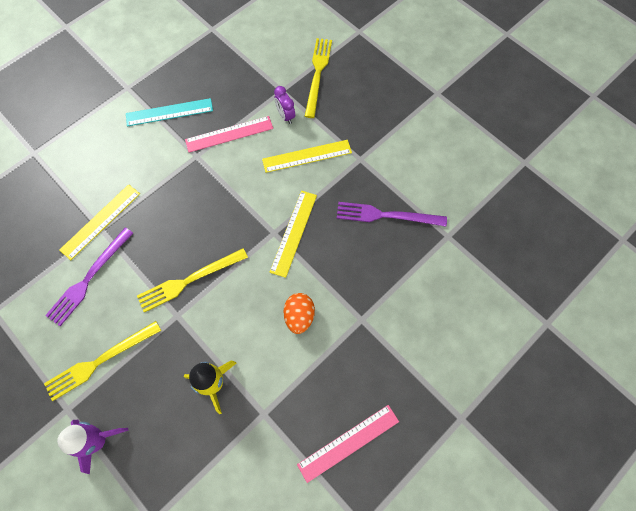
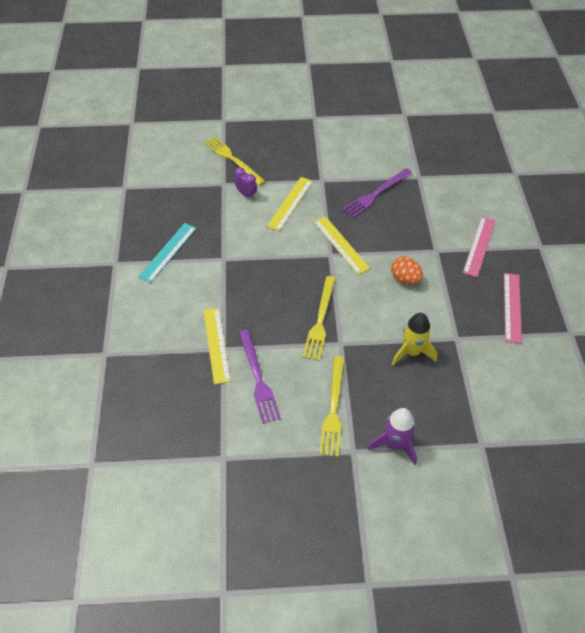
camera: 50 degrees left, 15 degrees down
(229, 134) = (226, 231): pink ruler -> pink ruler (479, 246)
(285, 116) = (246, 194): purple clock -> purple clock turned 150 degrees counterclockwise

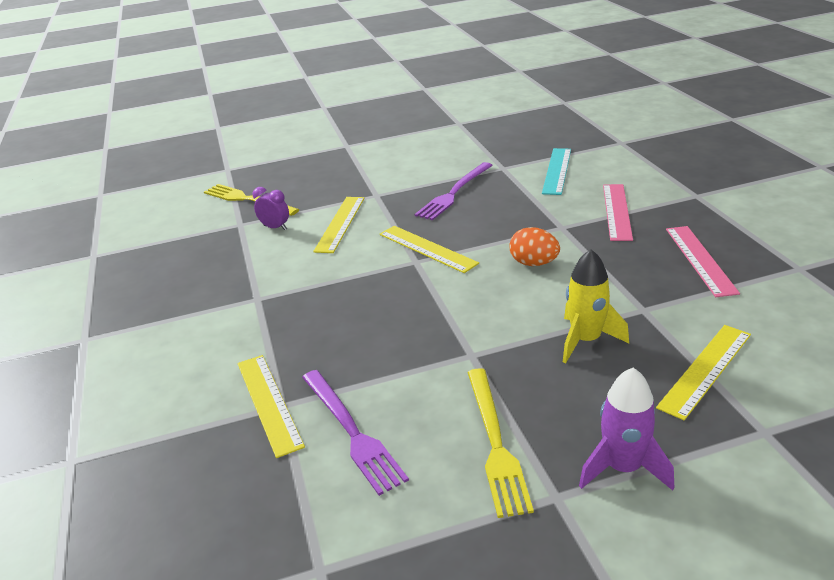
camera: 10 degrees left, 20 degrees down
(168, 252) = (168, 309): turquoise ruler -> turquoise ruler (557, 171)
(320, 320) = (429, 335): yellow fork -> none
(470, 394) = (705, 370): none -> yellow ruler

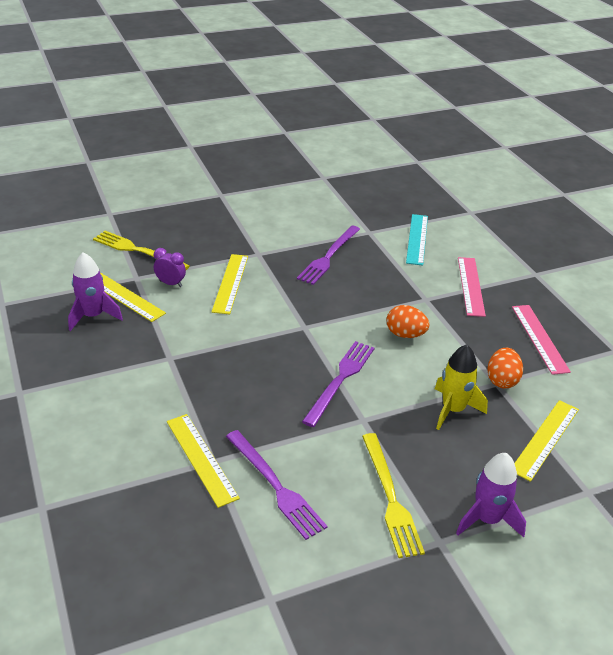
camera: 10 degrees left, 5 degrees up
(184, 262) = (93, 316): none -> purple rocket
(427, 248) = (312, 314): yellow ruler -> yellow ruler (124, 296)
(449, 313) = (340, 380): none -> purple fork
(650, 306) = (502, 380): none -> orange egg

